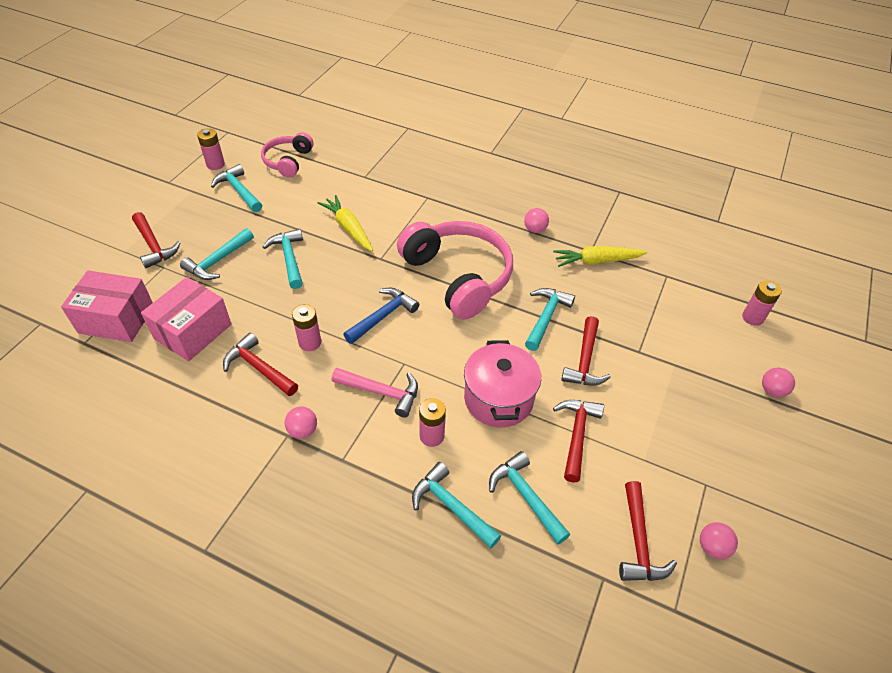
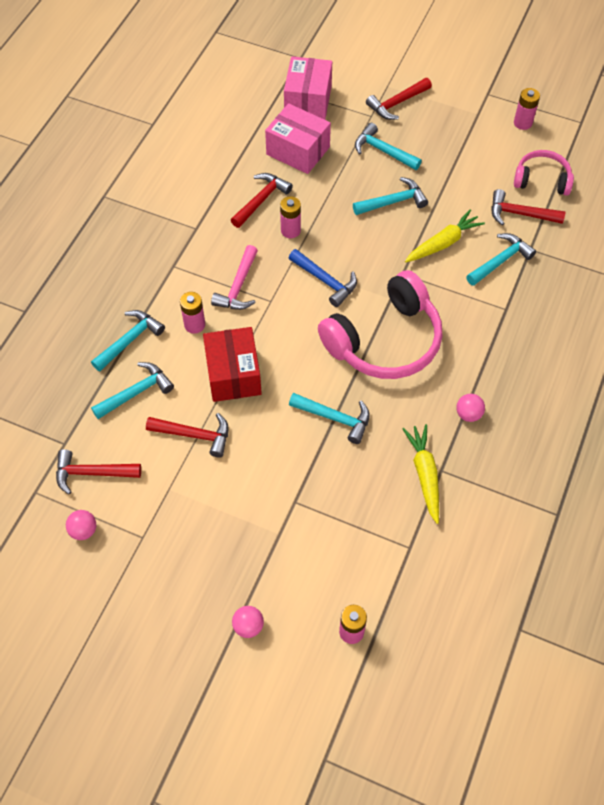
camera: 90 degrees right, 10 degrees up
(238, 190) = (485, 148): turquoise hammer -> turquoise hammer (500, 261)
(303, 430) = (200, 237): pink ball -> none
(498, 399) = (233, 374): pink pot -> red box
(585, 361) = (280, 449): red hammer -> red hammer (519, 214)

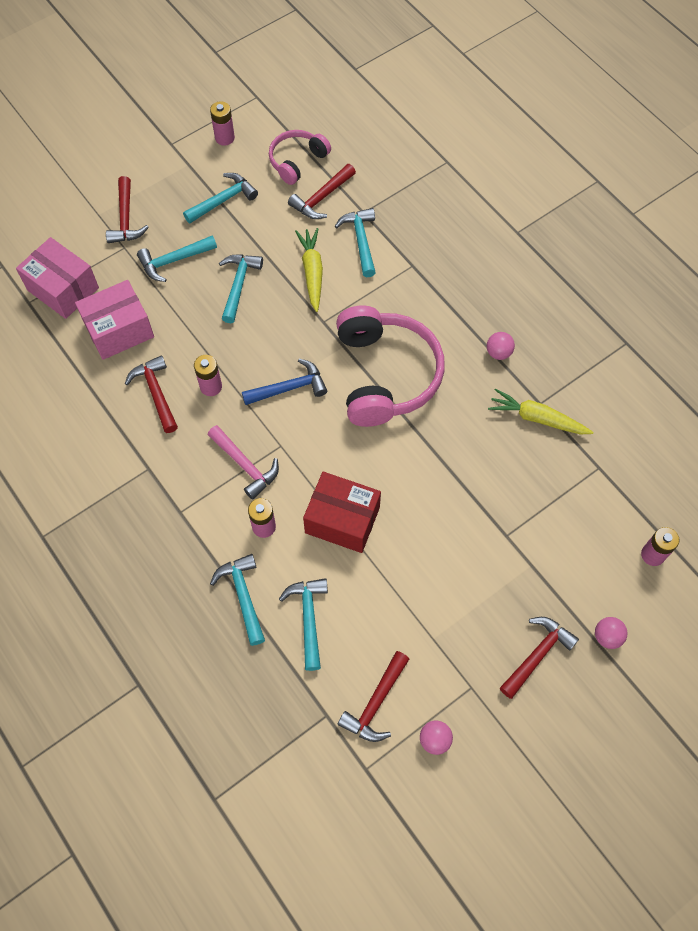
camera: 60 degrees left, 5 degrees up
(195, 435) = (388, 587): red hammer -> red hammer (537, 654)
(335, 418) = (441, 458): turquoise hammer -> turquoise hammer (223, 200)

